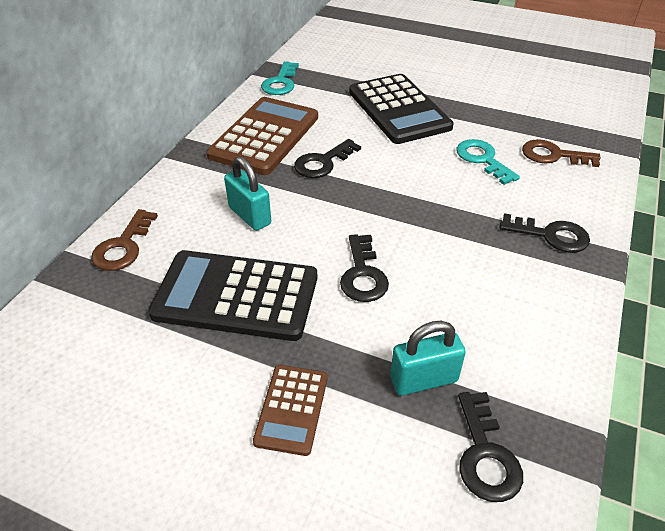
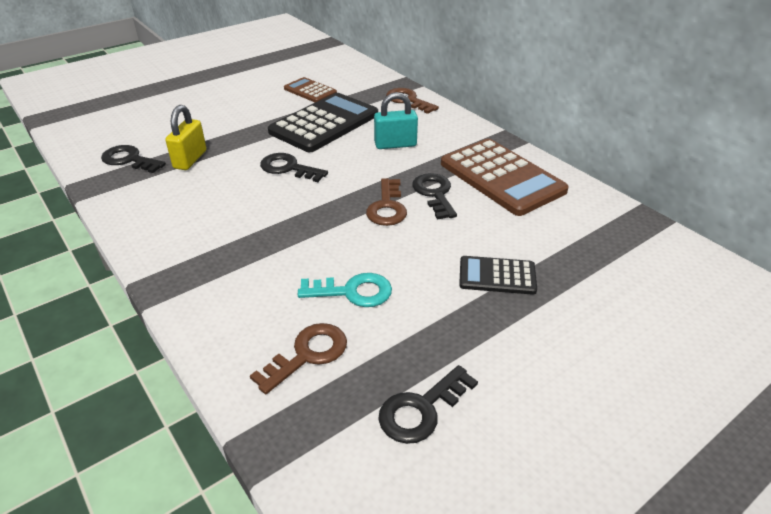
camera: 120 degrees right, 5 degrees down
(281, 83) = (609, 214): turquoise key -> none
(292, 409) = (230, 120): brown calculator -> brown calculator (310, 91)
(368, 180) = (387, 207): none -> brown key
(399, 109) = (497, 276): black calculator -> black calculator, size x0.53
(423, 380) = (190, 159): turquoise padlock -> yellow padlock
(551, 235) = (214, 274): black key -> black key (421, 409)

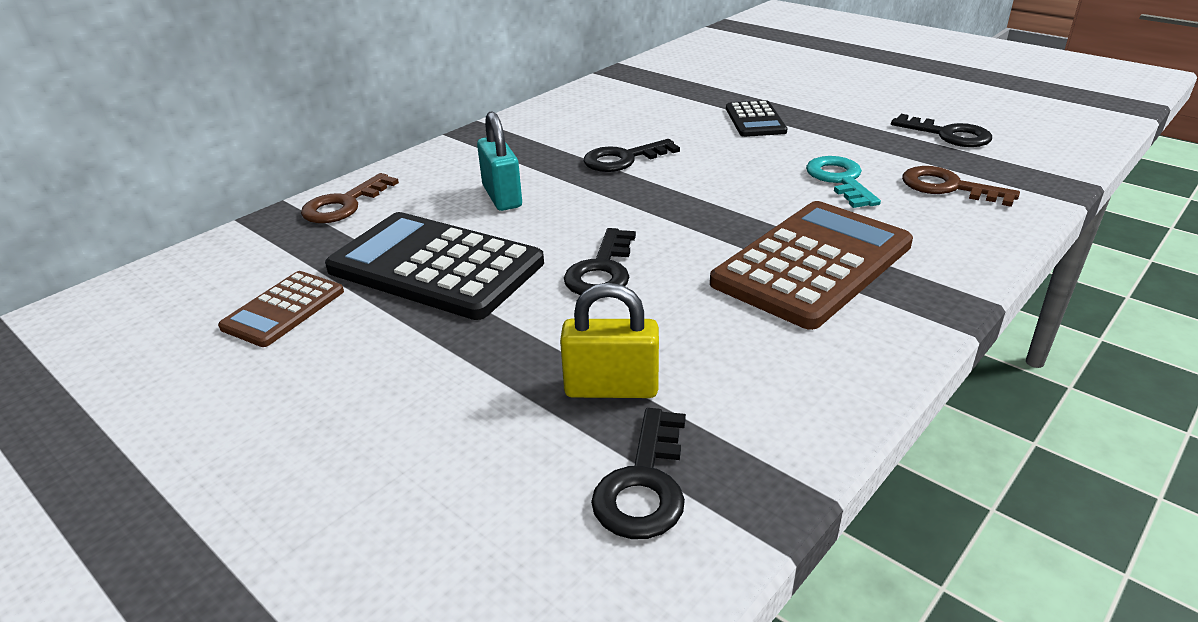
camera: 100 degrees left, 5 degrees down
(387, 207) = (669, 182): brown key -> none
(502, 177) = (569, 128): brown calculator -> brown calculator (812, 264)

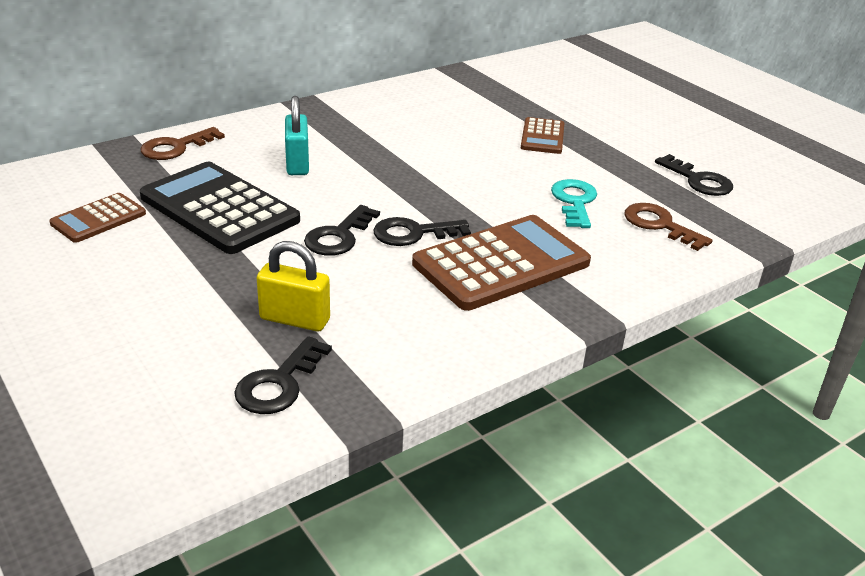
camera: 10 degrees right, 0 degrees up
(623, 159) = (411, 151): black key -> black key (413, 233)
(755, 120) = (542, 137): black calculator -> brown calculator

